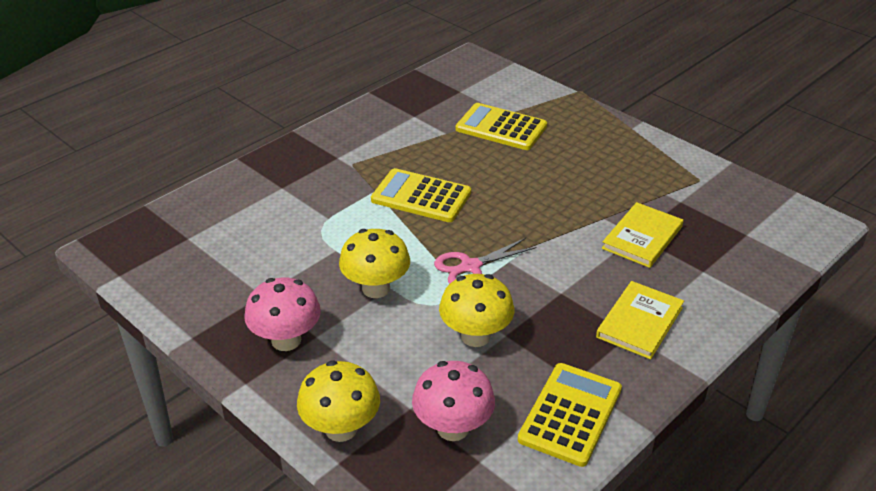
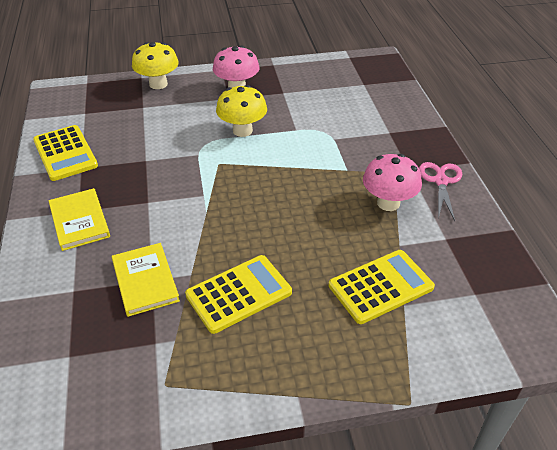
camera: 125 degrees right, 5 degrees up
(421, 196) = (318, 188): yellow calculator -> yellow calculator (239, 294)
(453, 428) = (113, 113): pink mushroom -> pink mushroom (388, 203)
(470, 266) = (218, 175): pink scissors -> pink scissors (441, 181)
(475, 336) = (159, 148): yellow mushroom -> none

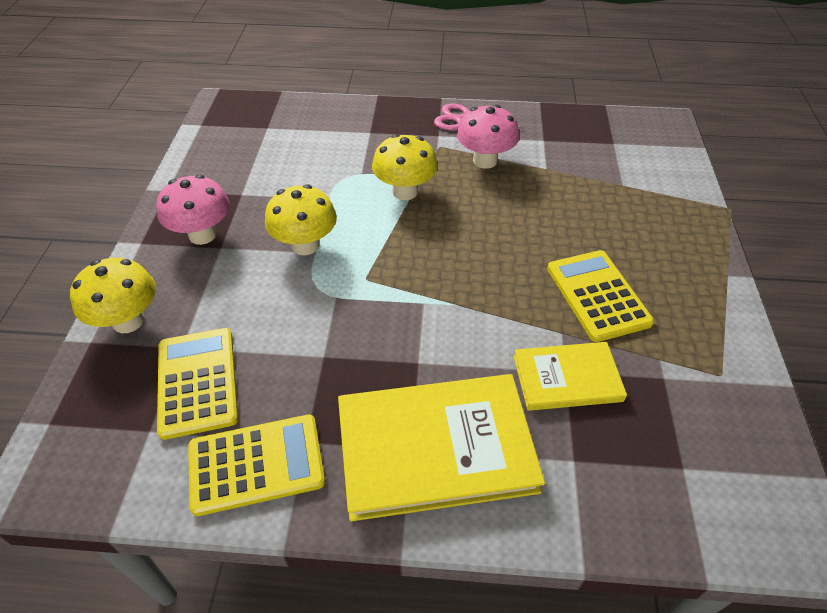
camera: 75 degrees left, 5 degrees up
(79, 221) = (435, 448): yellow book -> yellow book, size x1.75
(322, 164) = (405, 192): none -> yellow mushroom
(380, 286) = (599, 193): yellow calculator -> yellow calculator (197, 382)

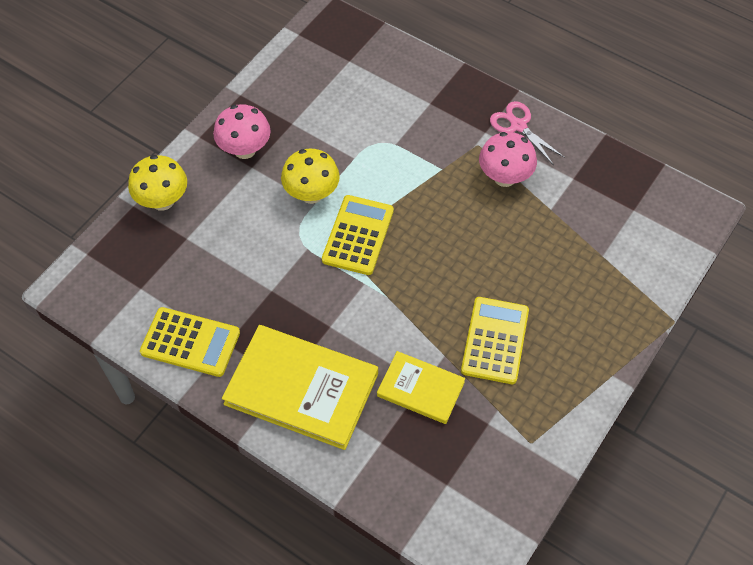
camera: 30 degrees right, 10 degrees up
(197, 382) = (184, 269): yellow calculator -> yellow calculator (358, 235)
(405, 192) = (417, 179): yellow mushroom -> none

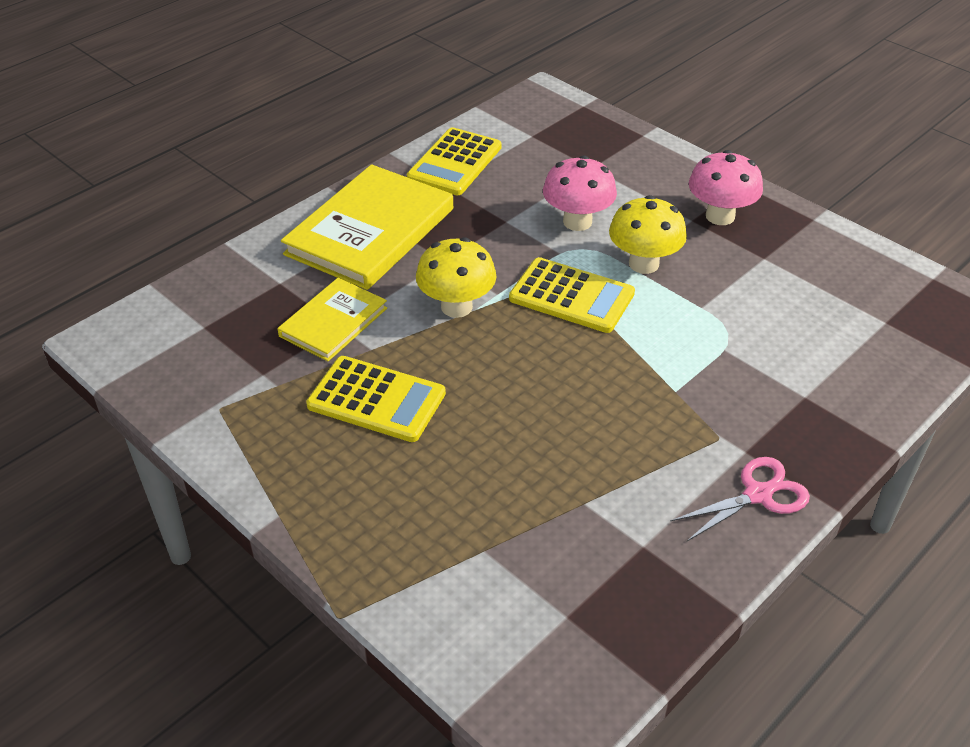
camera: 100 degrees right, 15 degrees down
(162, 201) = (647, 154): yellow mushroom -> yellow mushroom (456, 307)
(504, 177) = (653, 459): pink mushroom -> pink mushroom (577, 222)

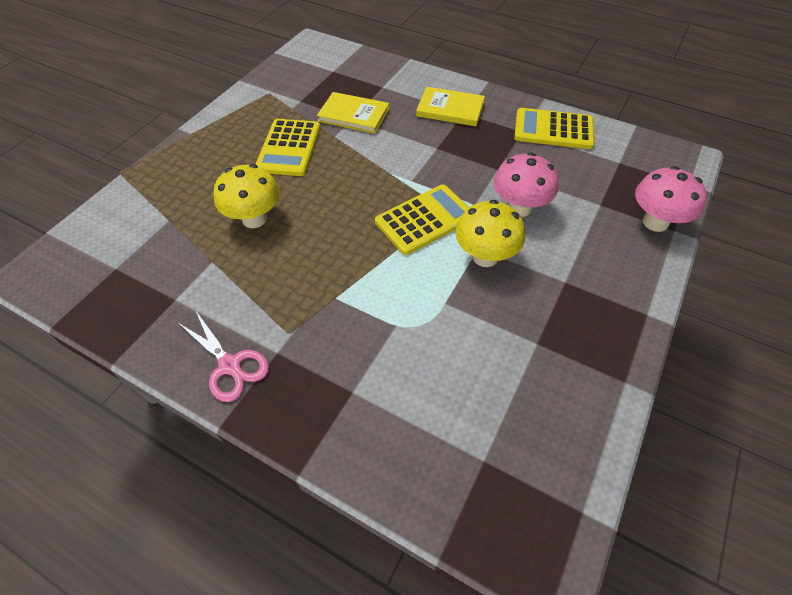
camera: 75 degrees right, 10 degrees up
(370, 231) = (450, 109): yellow book -> yellow book, size x0.57
(456, 307) = (389, 163): yellow mushroom -> yellow mushroom (254, 219)
(571, 296) = (425, 220): yellow calculator -> yellow calculator turned 135 degrees counterclockwise
(720, 216) = (583, 302): pink mushroom -> pink mushroom (655, 222)

